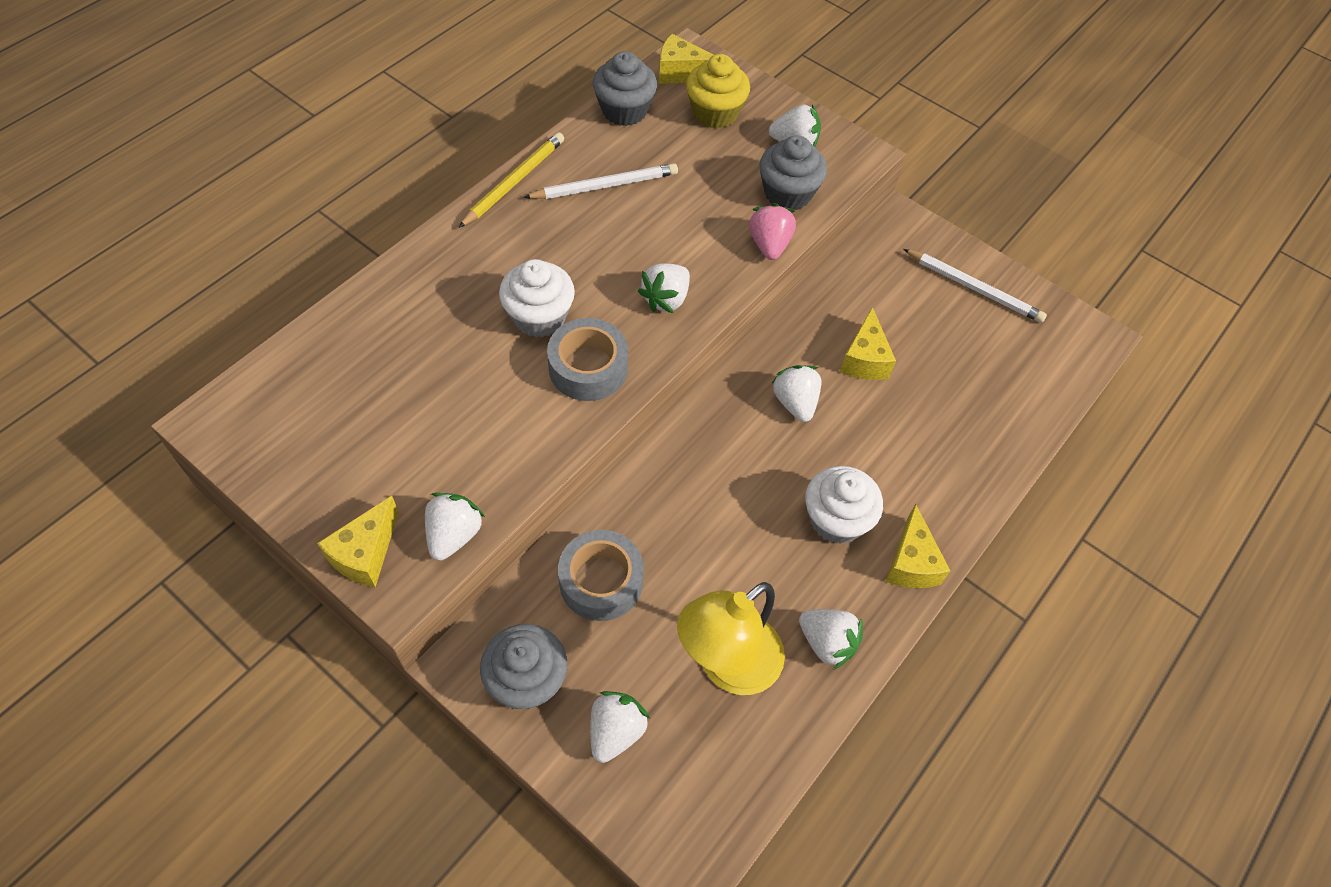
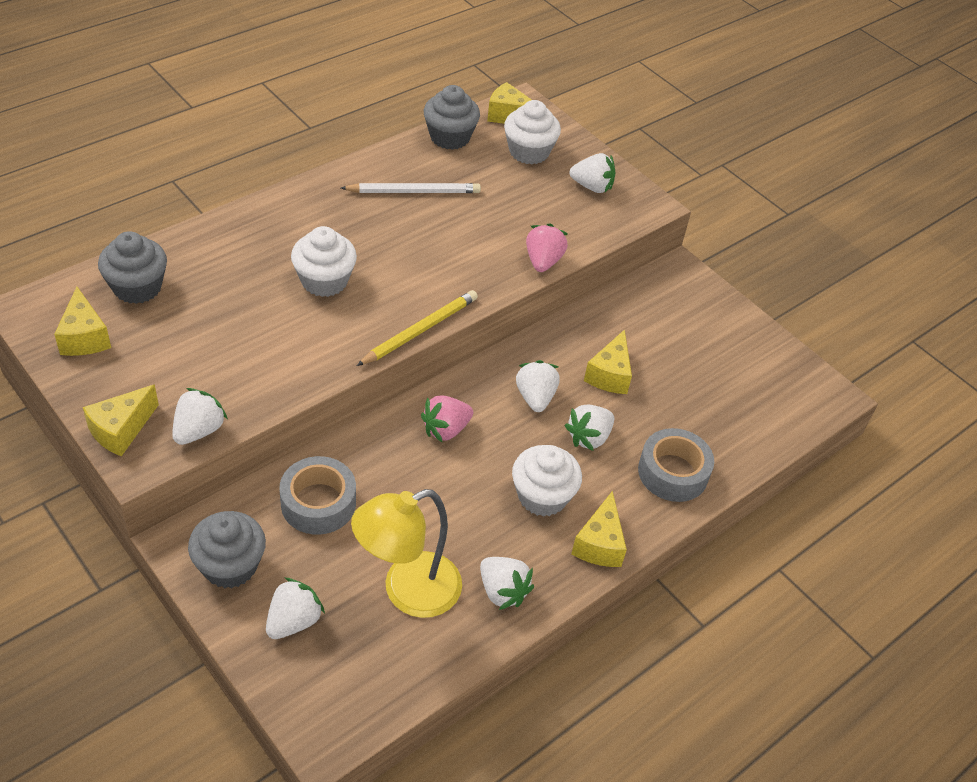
camera: 10 degrees right, 10 degrees down
(288, 444) = (84, 337): none -> yellow cheese
(514, 182) = (336, 175): yellow pencil -> yellow pencil (419, 330)
(588, 368) = (353, 327): grey tape -> grey tape (673, 472)
(666, 299) = (438, 287): white strawberry -> white strawberry (589, 437)
(712, 462) = (446, 429): none -> pink strawberry
(715, 113) = (529, 152): yellow cupcake -> white cupcake
(787, 193) = (573, 224): grey cupcake -> grey cupcake (137, 287)
(974, 288) = (730, 336): white pencil -> none

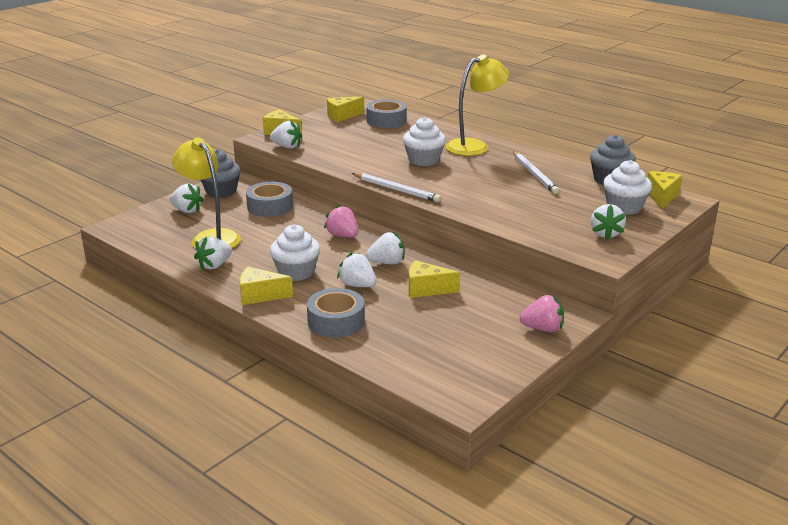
camera: 85 degrees right, 20 degrees down
(137, 287) = (386, 120): grey cupcake -> grey tape
(293, 218) = (475, 146): none -> yellow lamp
(419, 330) = (396, 189): yellow pencil -> white pencil
(543, 261) = (496, 222): pink strawberry -> pink strawberry (543, 328)

